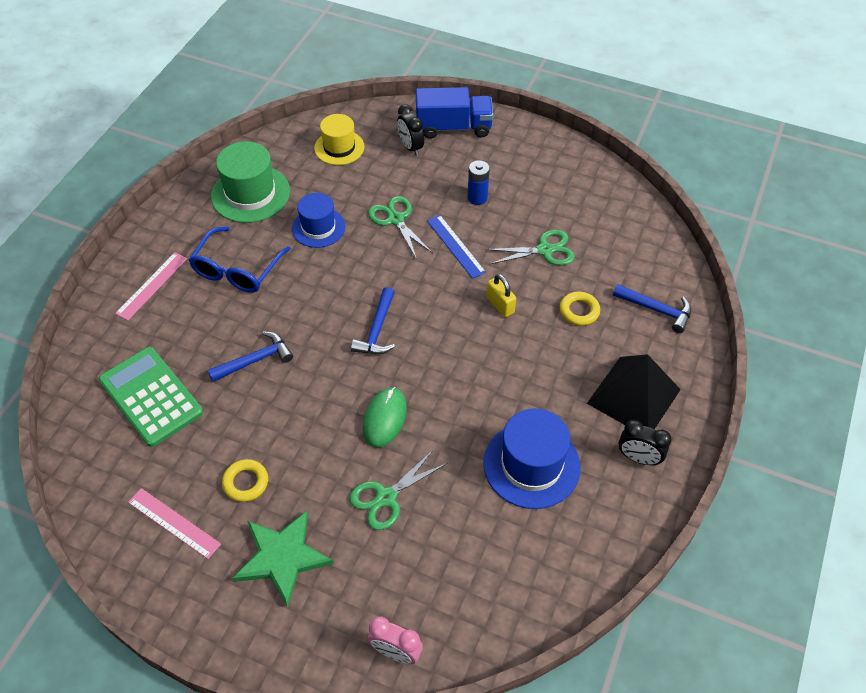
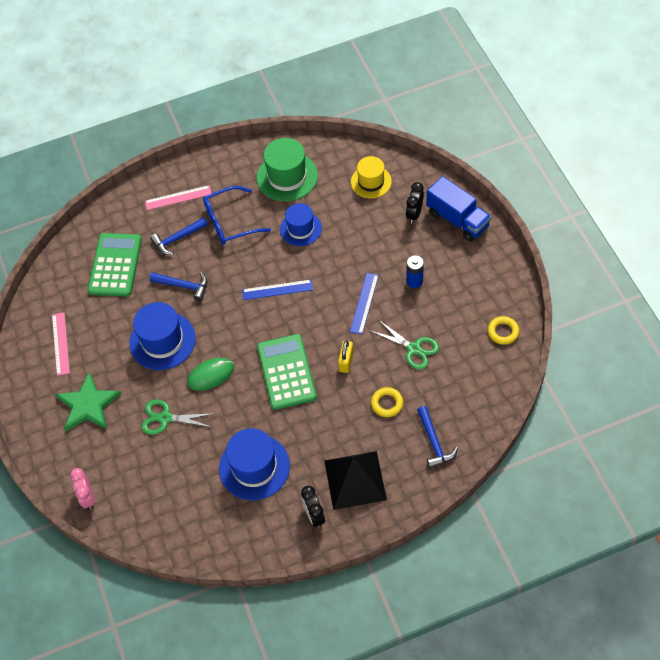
camera: 50 degrees right, 5 degrees up
(246, 482) = (111, 351): yellow ring -> yellow ring (503, 332)
(293, 427) = (162, 341): none -> blue hat
(359, 293) = (277, 290): none -> blue ruler
(377, 330) = (262, 320): blue hammer -> blue hammer (177, 239)
(395, 219) = (349, 258): green scissors -> none
(456, 356) = (286, 372): none -> green calculator

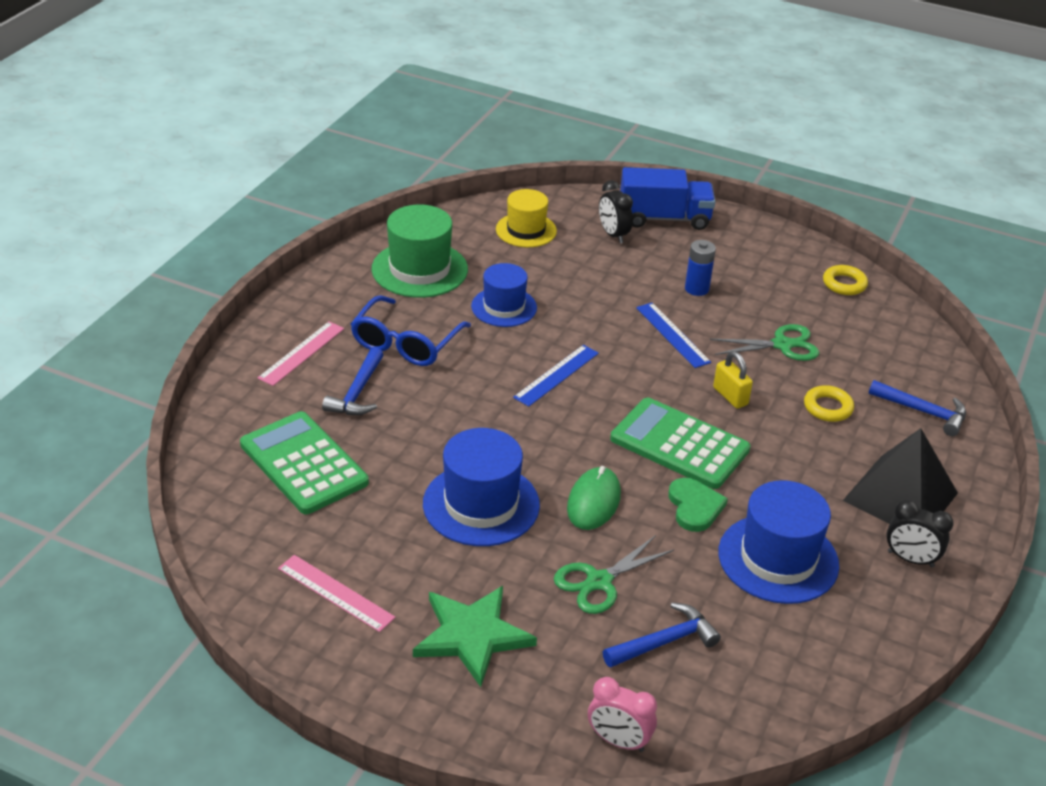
camera: 50 degrees left, 20 degrees down
(183, 286) = (431, 434): blue hammer -> blue hammer (664, 641)
(251, 411) = (694, 507): none -> green heart

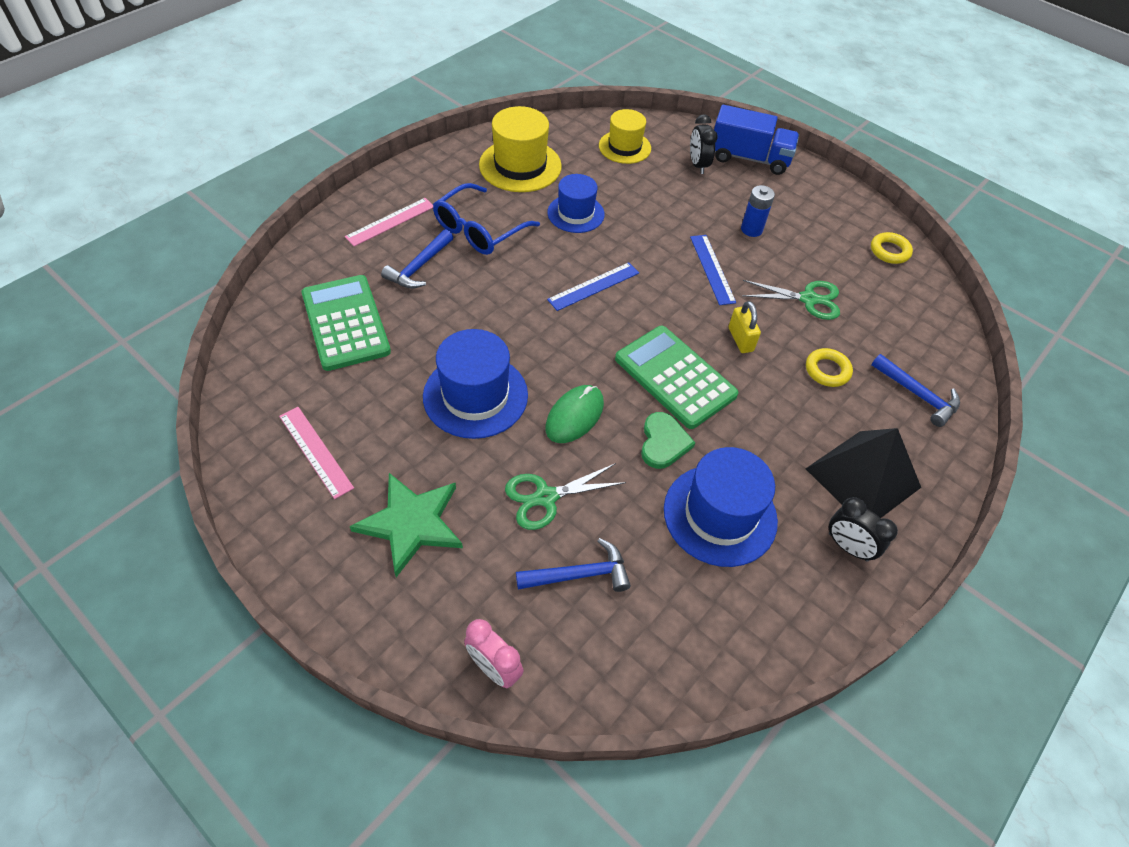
camera: 15 degrees right, 15 degrees up
(419, 269) = (520, 166): green hat -> yellow hat

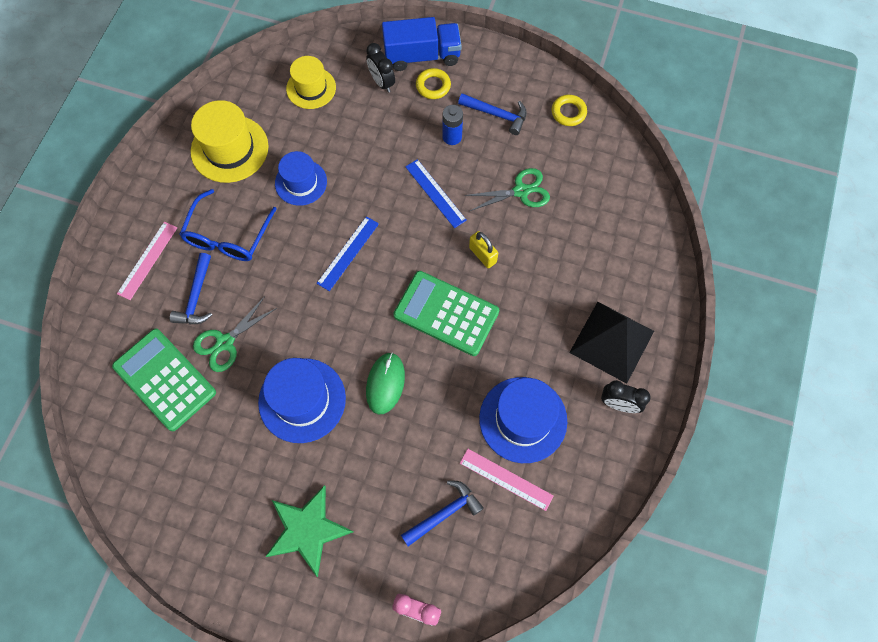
camera: 20 degrees left, 15 degrees up
(315, 451) = (205, 505): pink ruler -> pink ruler (506, 479)
(545, 497) = (394, 463): green scissors -> green scissors (225, 342)
(663, 442) = (460, 377): green heart -> none
(827, 370) = (557, 255): yellow ring -> yellow ring (433, 86)
(917, 395) = (629, 248): blue hammer -> blue hammer (497, 115)

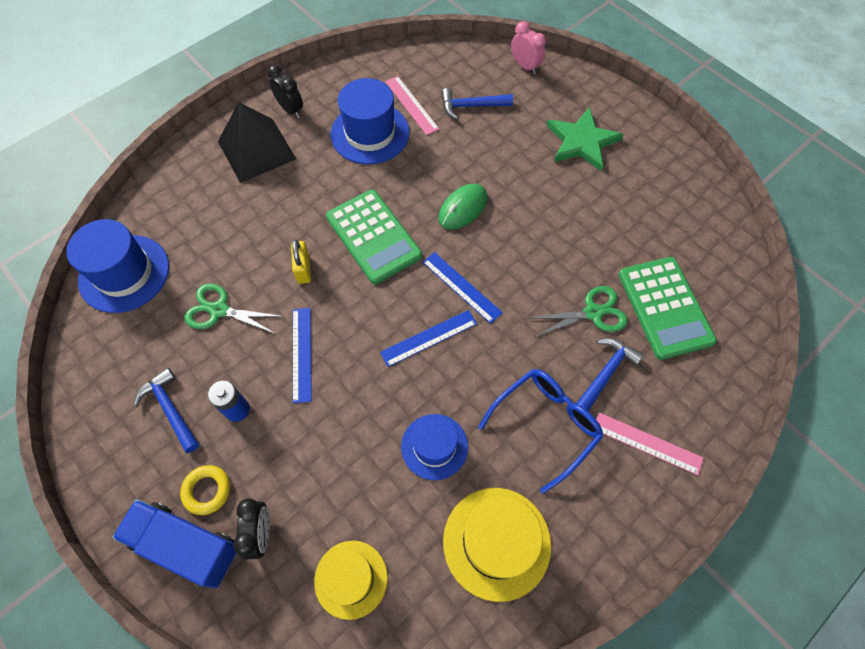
camera: 150 degrees left, 5 degrees down
(147, 260) = (647, 443): pink ruler -> pink ruler turned 60 degrees clockwise
(302, 400) = (542, 230): blue hat -> blue hat (124, 273)
(345, 308) = (461, 287): none -> blue ruler
(568, 112) = (98, 368): yellow ring -> none

